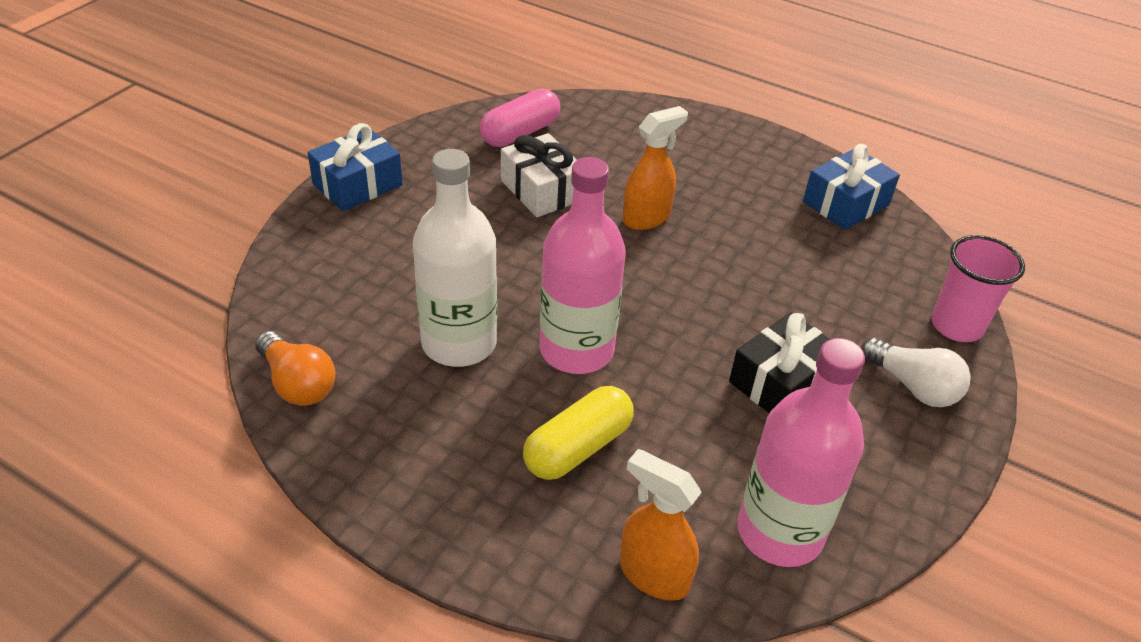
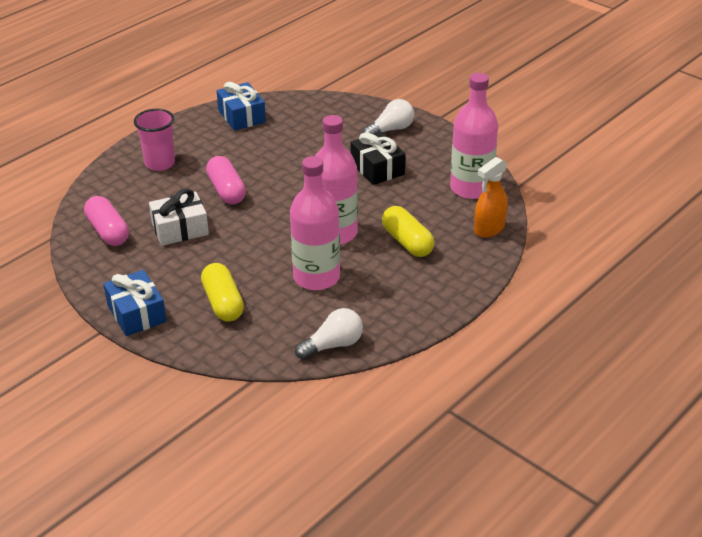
camera: 75 degrees left, 5 degrees down
(298, 383) = (333, 345): orange light bulb -> white light bulb
(386, 255) = (223, 303): none -> yellow capsule
(459, 343) = (316, 277): white bottle -> pink bottle
(647, 218) = (226, 190): orange spray bottle -> pink capsule
(956, 326) = (353, 106): pink cup -> pink cup (160, 163)

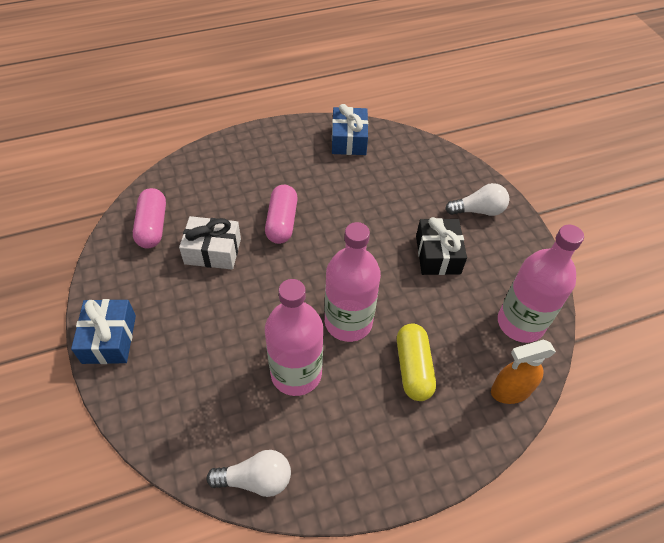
camera: 25 degrees right, 15 degrees up
(160, 163) = (245, 166): pink cup -> none
(223, 303) = (190, 364): yellow capsule -> none

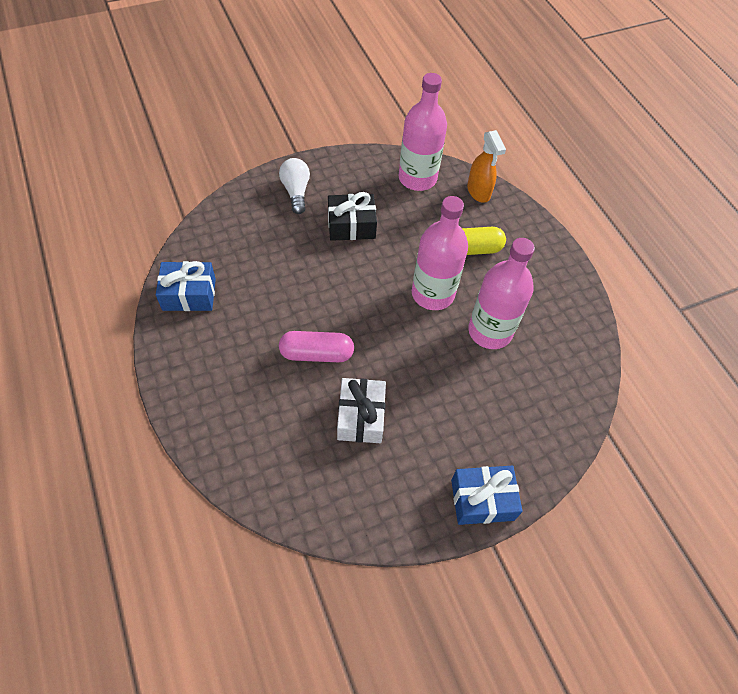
camera: 95 degrees left, 5 degrees up
(153, 226) = (328, 487): pink capsule -> none
(256, 479) = (586, 354): white light bulb -> none

